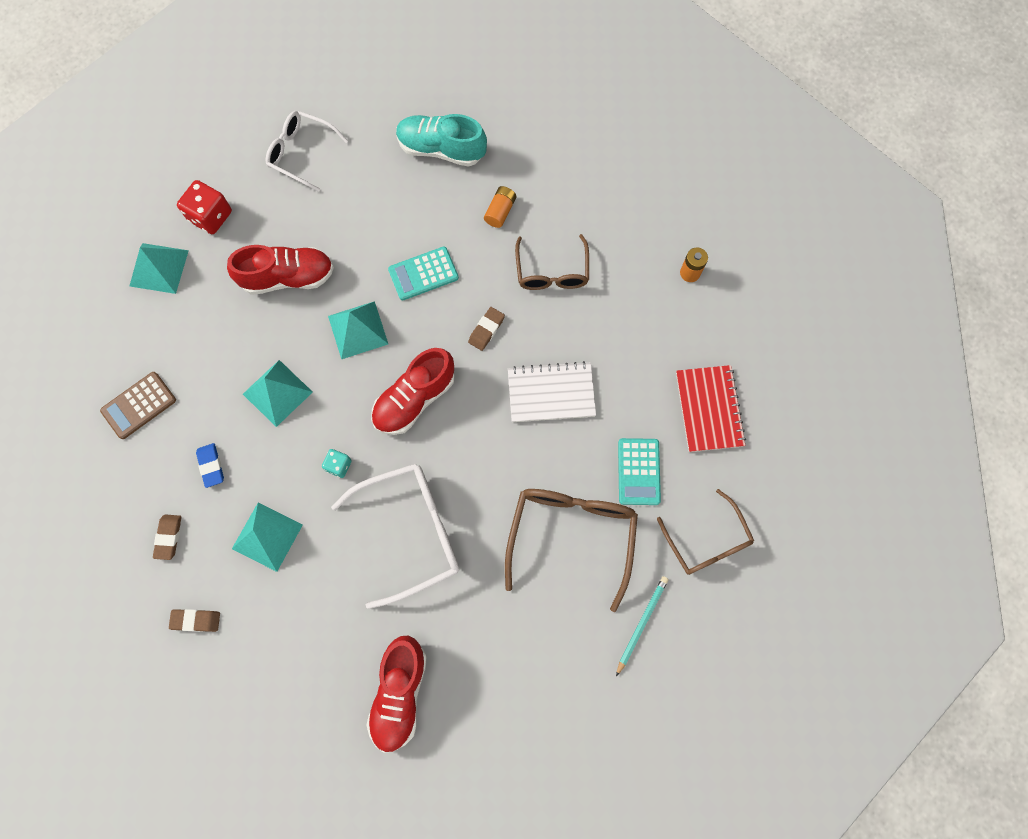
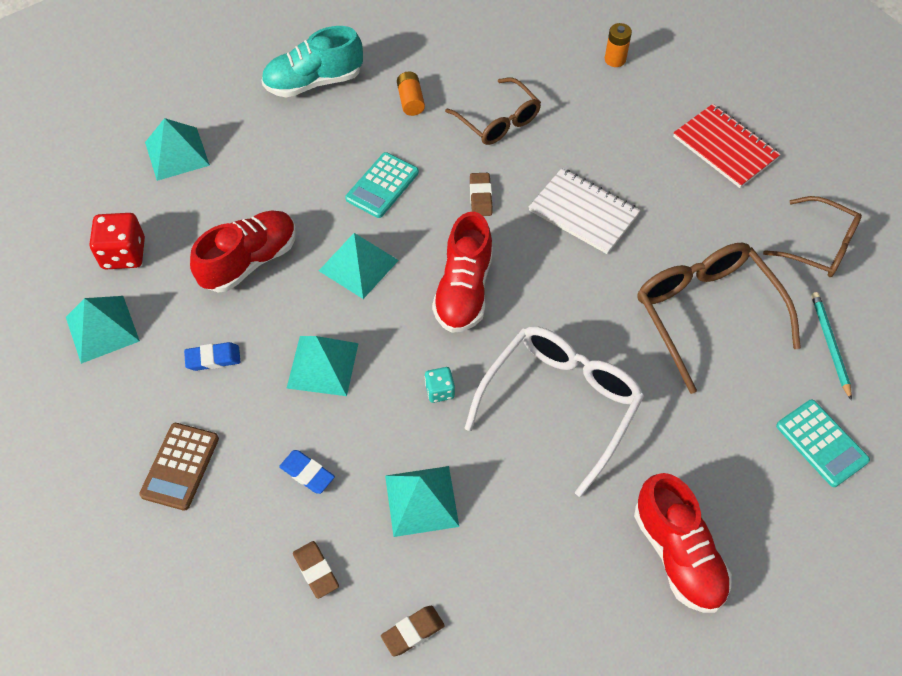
camera: 35 degrees left, 15 degrees down
(212, 339) = (213, 359): none -> blue eraser
(301, 153) = (177, 153): white glasses -> turquoise pyramid
(551, 393) = (583, 213): white notebook -> white notebook turned 75 degrees clockwise
(638, 471) = (713, 228): turquoise calculator -> turquoise calculator (821, 443)

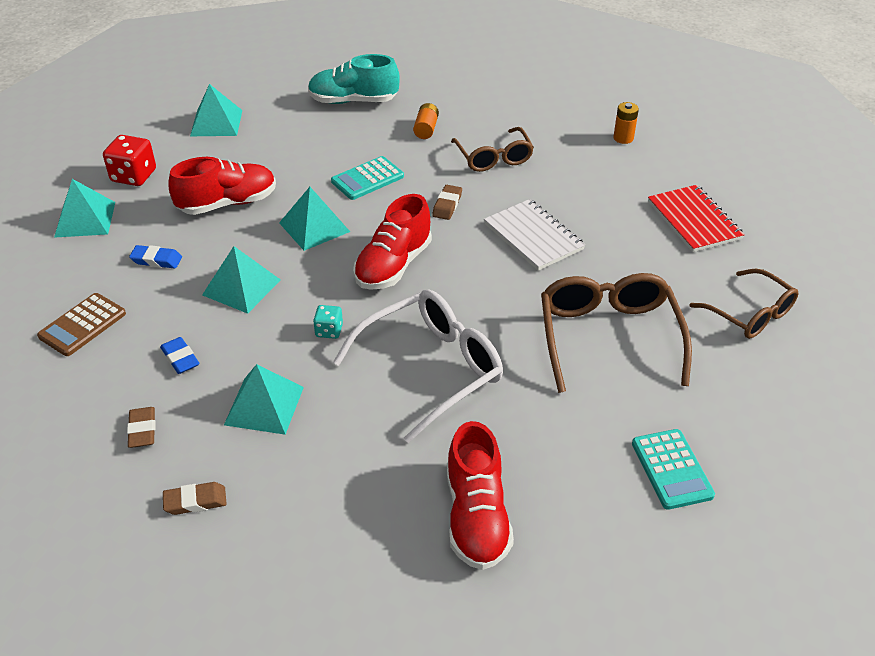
camera: 20 degrees right, 15 degrees down
(829, 344) = (721, 392): turquoise pencil -> none

